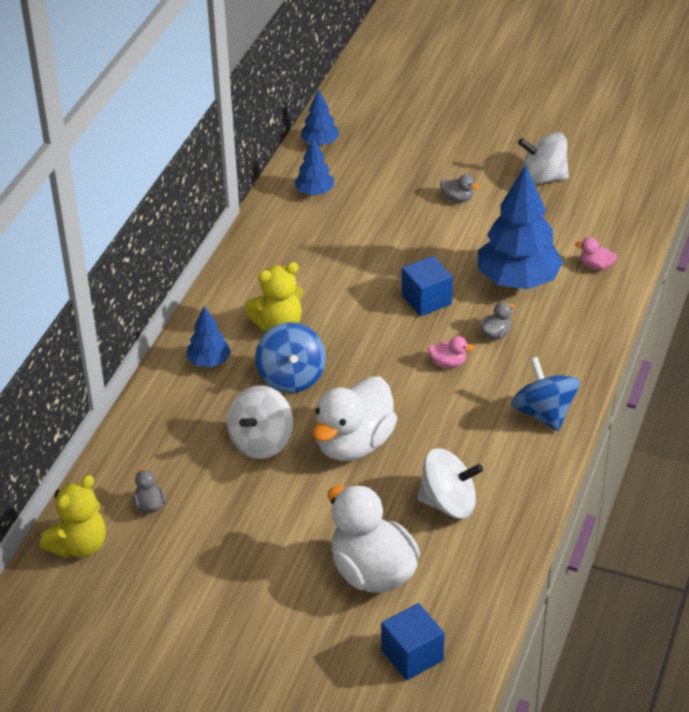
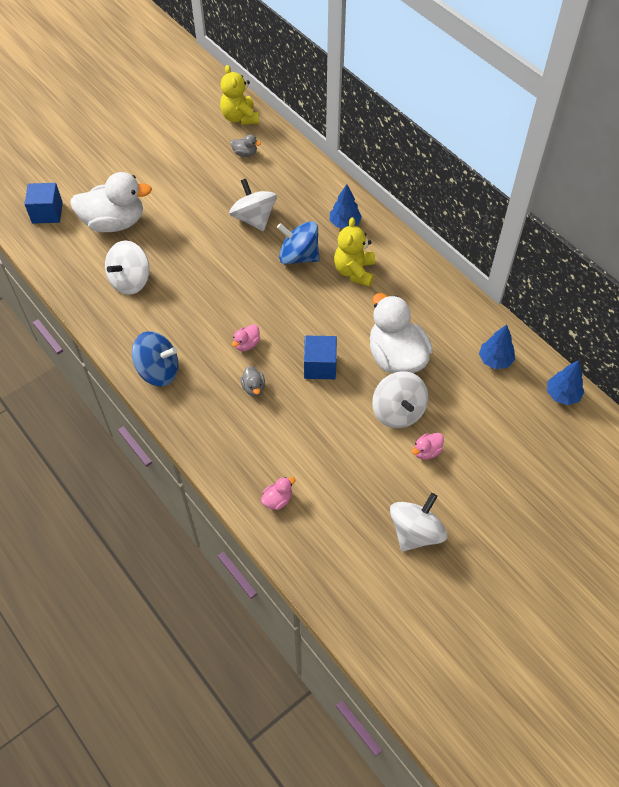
camera: 120 degrees right, 15 degrees up
(354, 444) = (216, 260): white duck -> white duck (396, 357)
(431, 230) = (398, 411): none -> white spinning top
(457, 199) = (426, 451): grey duck -> pink duck
(518, 280) = (299, 435): blue tree -> none

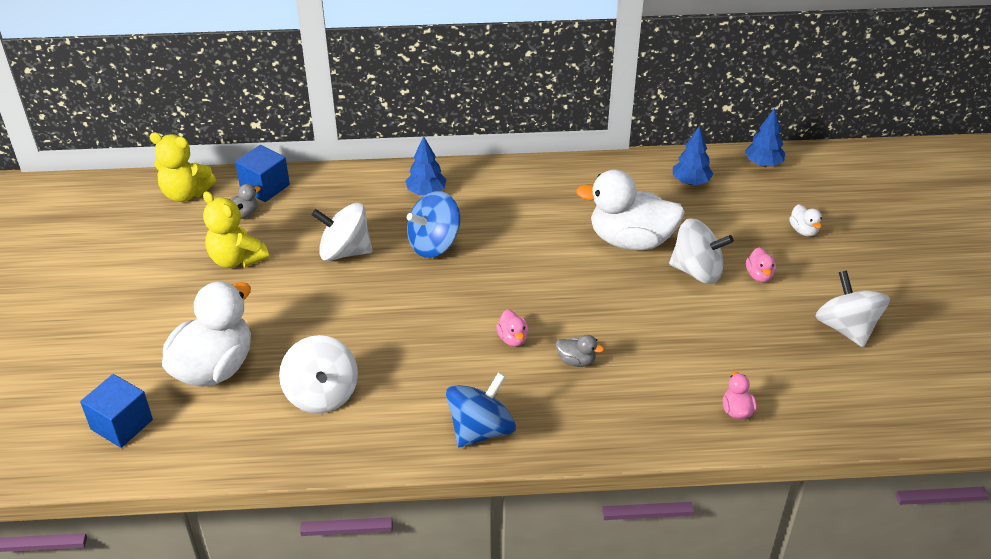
camera: 55 degrees left, 15 degrees down
(320, 366) = (593, 298): blue cube -> blue cube (265, 187)
(354, 271) = (496, 216): yellow teddy bear -> yellow teddy bear (236, 259)
(504, 457) = (803, 230): none -> white duck

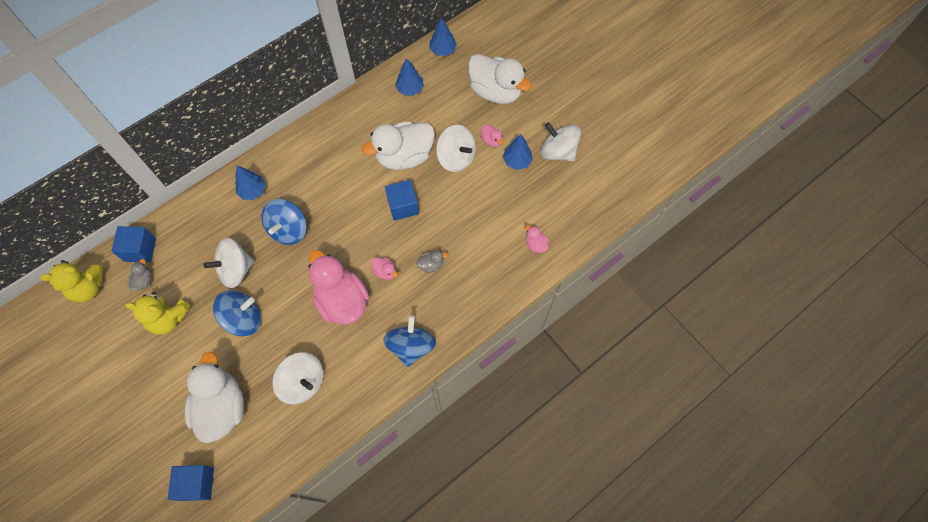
camera: 35 degrees left, 25 degrees up
(312, 299) = (243, 319): none -> blue spinning top
(436, 340) = (342, 300): none -> pink duck
(589, 286) = (403, 206): none -> blue cube
(697, 271) = (456, 158): white spinning top -> white spinning top turned 60 degrees clockwise
(778, 311) = (517, 161): none -> blue tree
(803, 230) = (495, 91): white duck -> white duck, size x2.43

